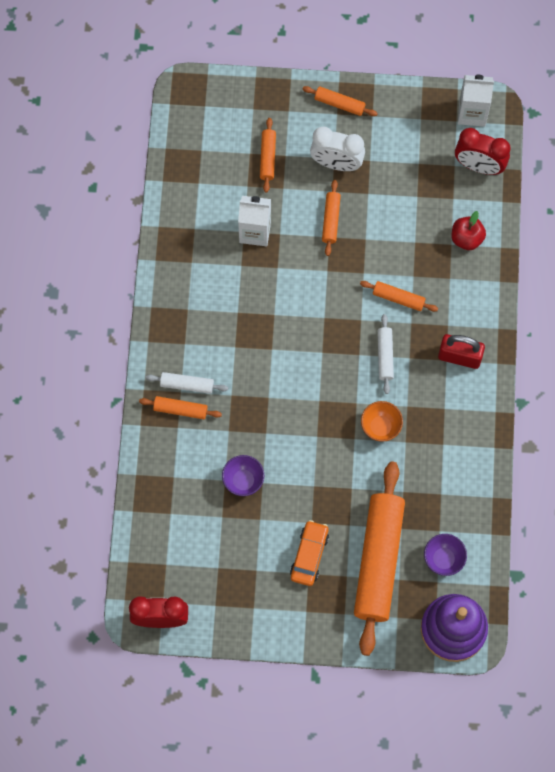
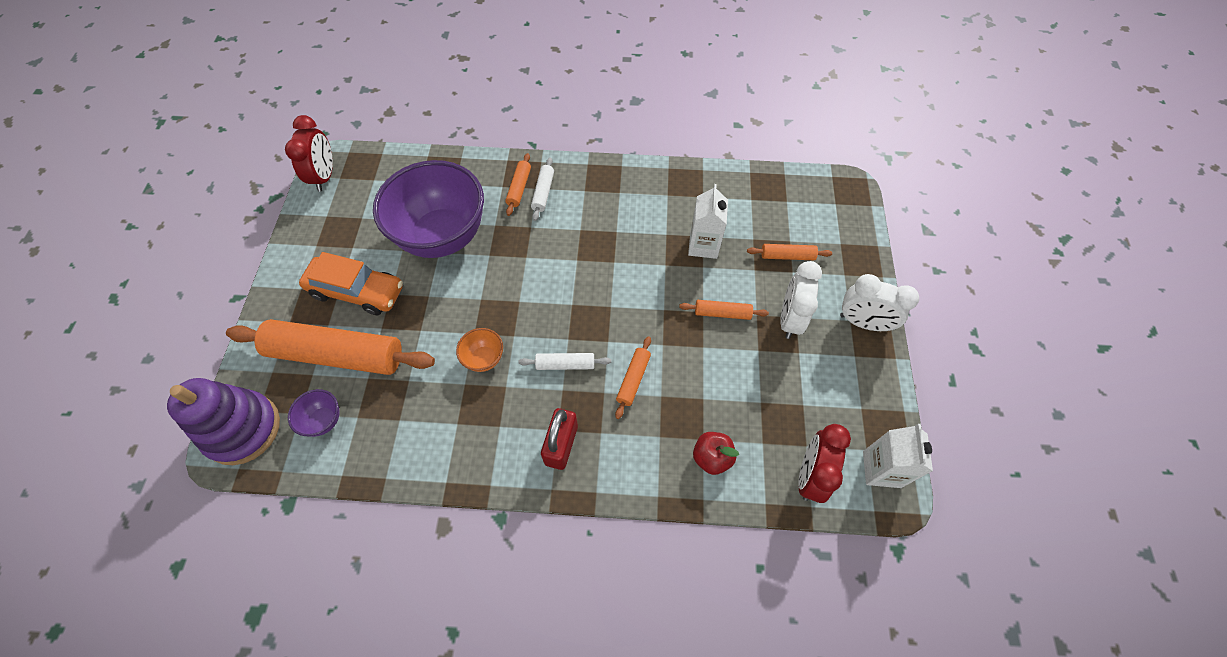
camera: 90 degrees right, 10 degrees down
(243, 481) = (442, 236): purple bowl -> purple bowl, size x2.49
(309, 555) = (357, 291): orange car -> orange car, size x1.51
(339, 104) = (863, 322): orange rolling pin -> white clock

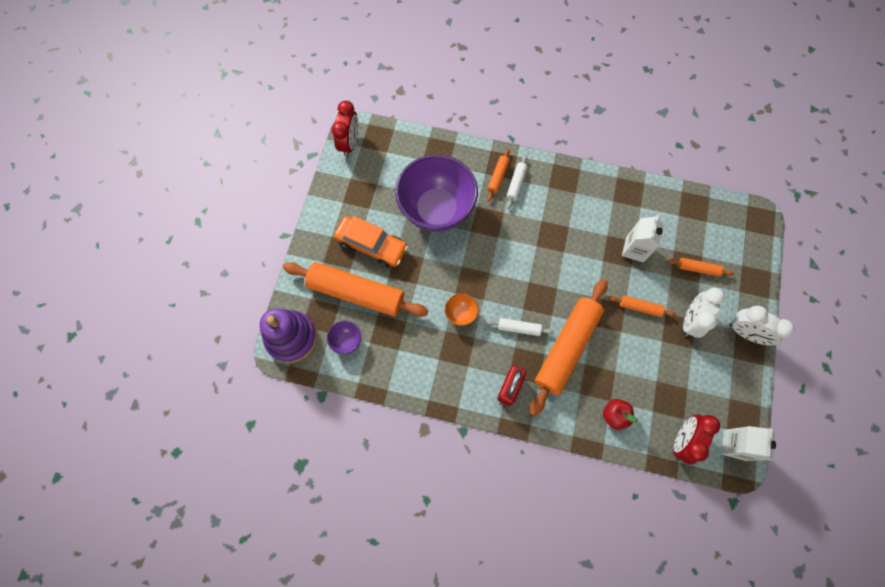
camera: 10 degrees right, 10 degrees up
(633, 379) = (567, 348): orange rolling pin -> orange rolling pin, size x2.30

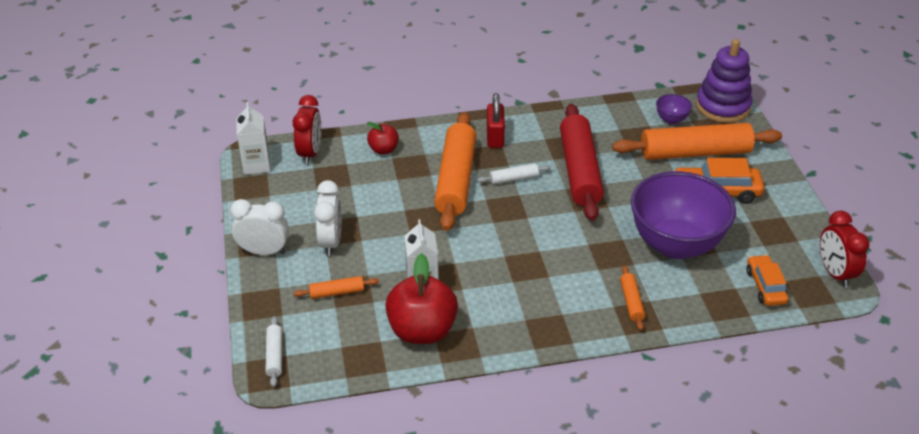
camera: 155 degrees right, 30 degrees down
(402, 152) = (765, 286): none -> orange car
(461, 314) = (580, 170): orange bowl -> red rolling pin
(516, 184) = (604, 302): white rolling pin -> white rolling pin (274, 355)
(640, 307) = (392, 235): orange rolling pin -> none
(648, 212) = (422, 330): none -> red apple

